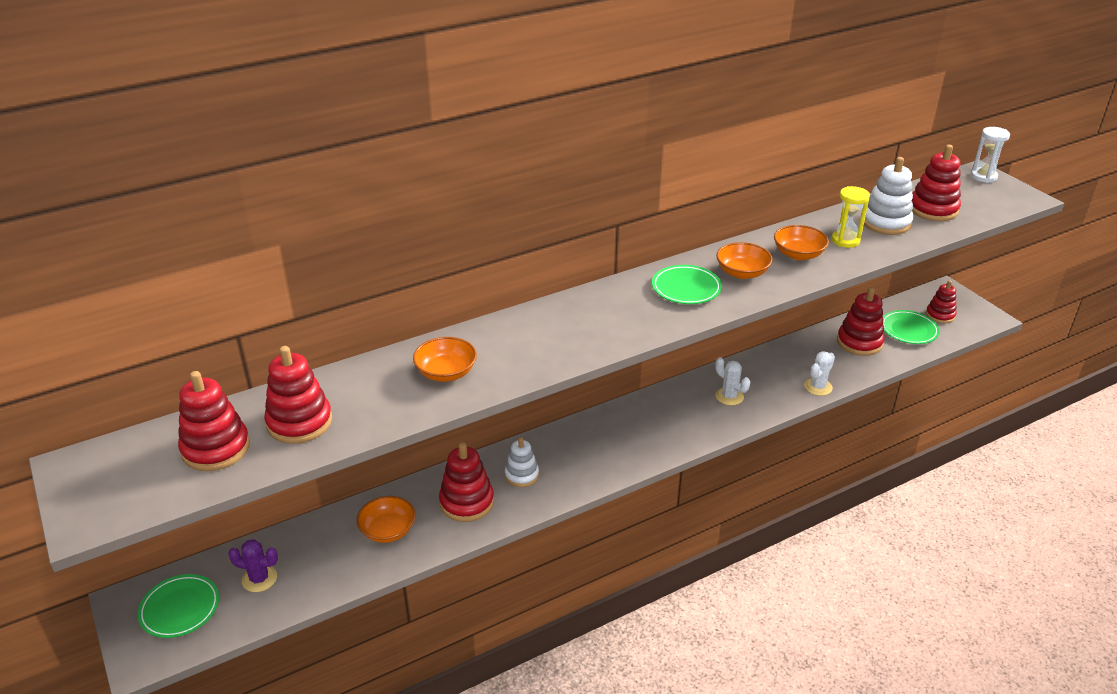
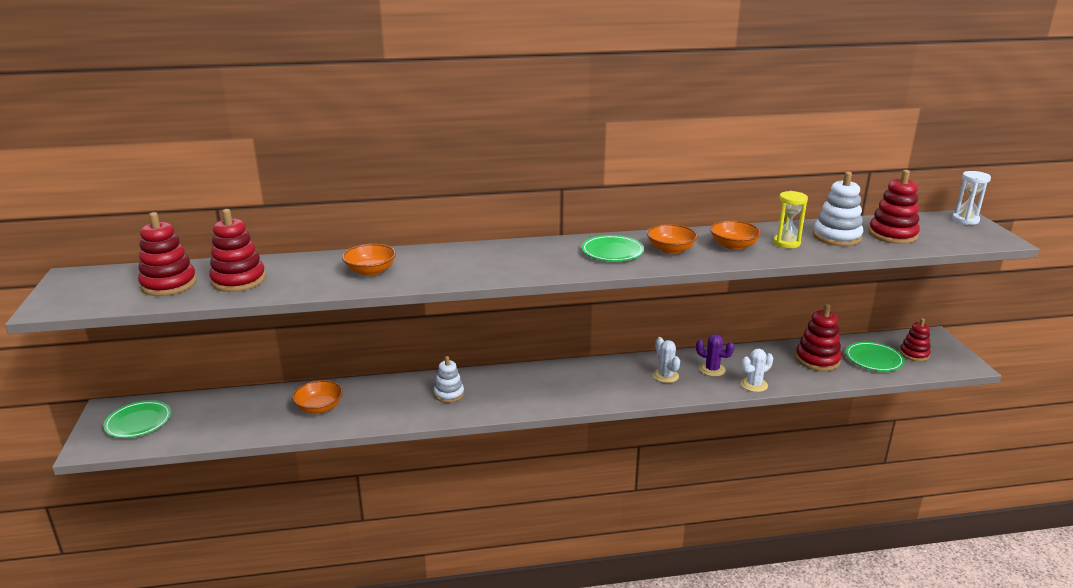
camera: 20 degrees right, 10 degrees down
(259, 579) = (205, 417): purple cactus -> purple cactus (712, 369)
(466, 502) = (392, 402): red stacking toy -> none

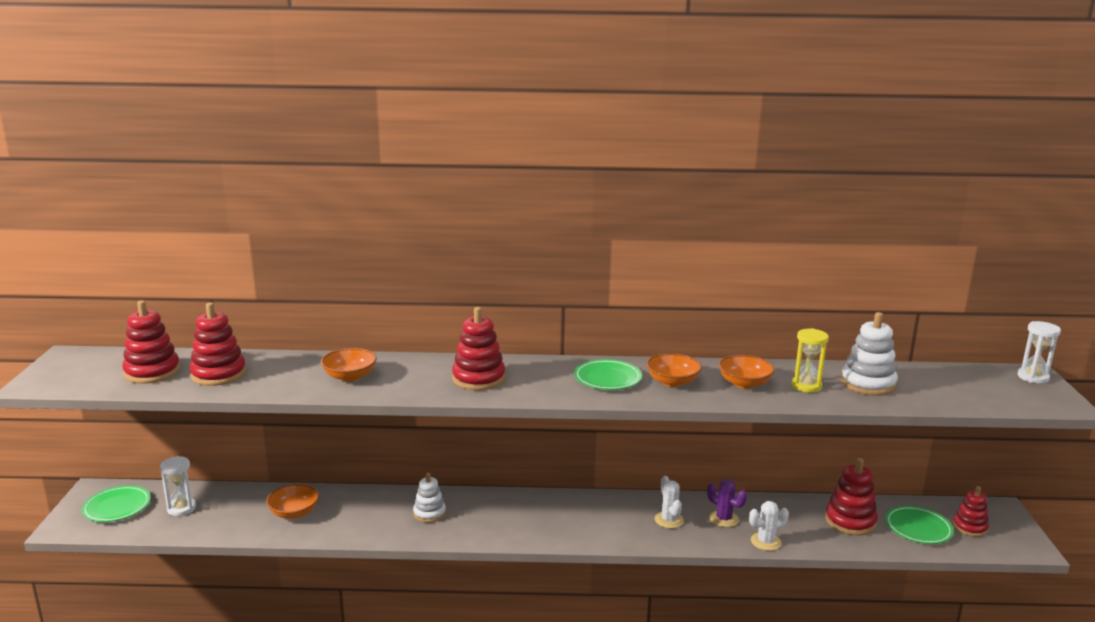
camera: 10 degrees right, 5 degrees down
(205, 416) = (181, 508): none -> white hourglass
(892, 235) = (935, 387): red stacking toy -> red stacking toy (478, 378)

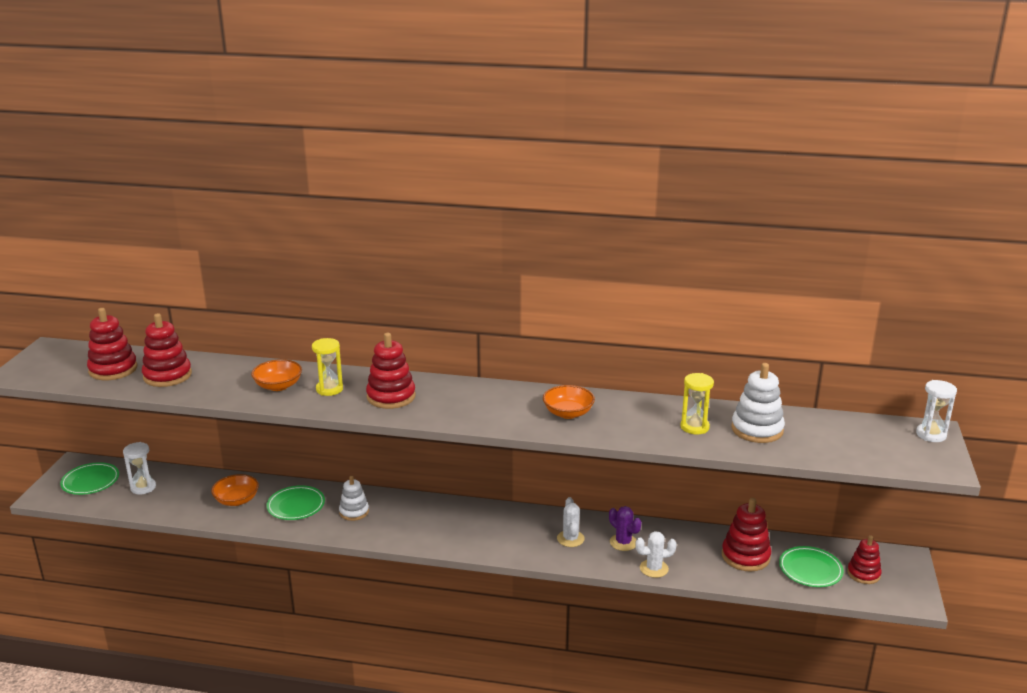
camera: 10 degrees right, 5 degrees up
(408, 376) = (329, 389): none -> yellow hourglass
(607, 378) = (508, 405): green plate -> green plate (296, 506)
(744, 383) = (636, 420): orange bowl -> none

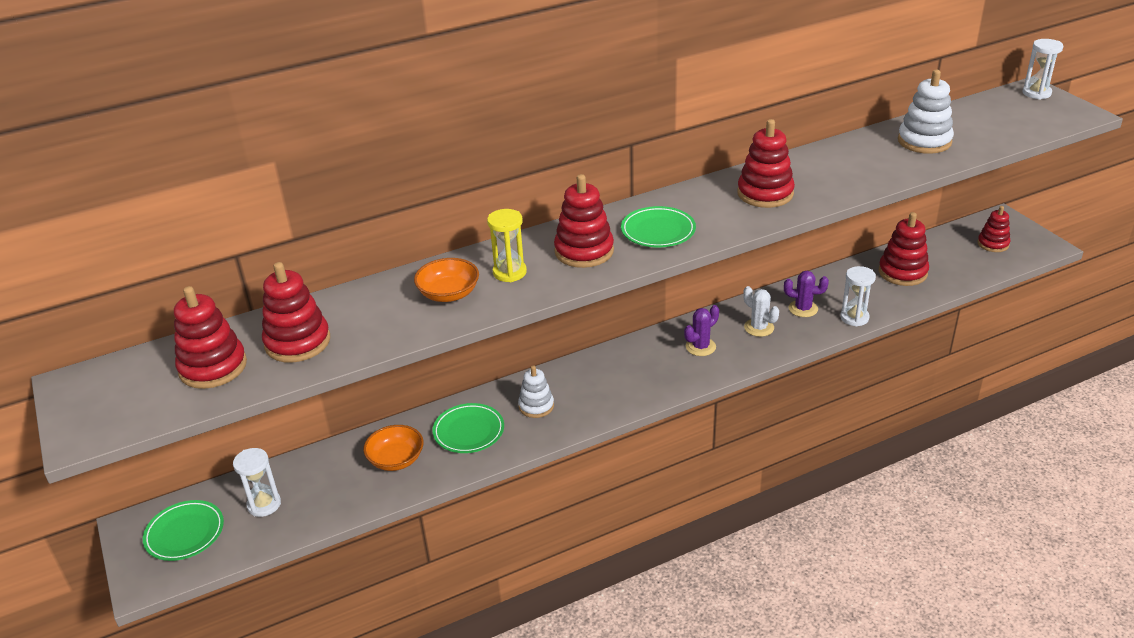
camera: 35 degrees left, 10 degrees up
(510, 530) = (700, 347): none -> purple cactus
(568, 413) = (765, 193): orange bowl -> red stacking toy
(654, 568) = (854, 318): white cactus -> white hourglass
(694, 427) = (879, 160): yellow hourglass -> none
(810, 570) = (957, 259): green plate -> green plate (658, 231)

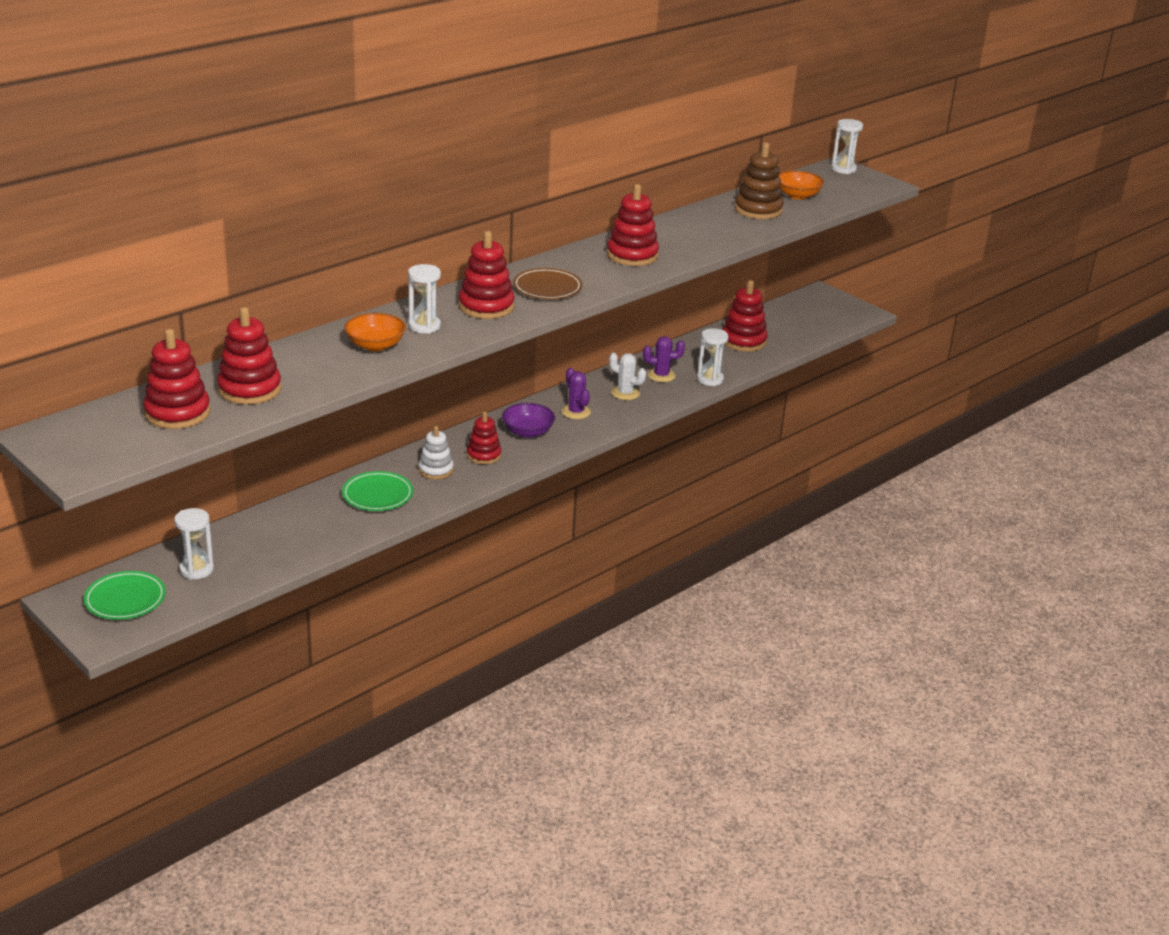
camera: 20 degrees left, 5 degrees down
(396, 460) = (315, 523): orange bowl -> orange bowl (797, 195)
(509, 272) = (424, 326): yellow hourglass -> white hourglass
(643, 367) = (527, 432): none -> purple bowl
(658, 231) = (547, 288): green plate -> brown plate
(700, 347) = (576, 412): purple cactus -> purple cactus turned 60 degrees counterclockwise
(924, 141) = (758, 210): white stacking toy -> brown stacking toy
(993, 244) = (818, 314): red stacking toy -> red stacking toy (484, 455)

